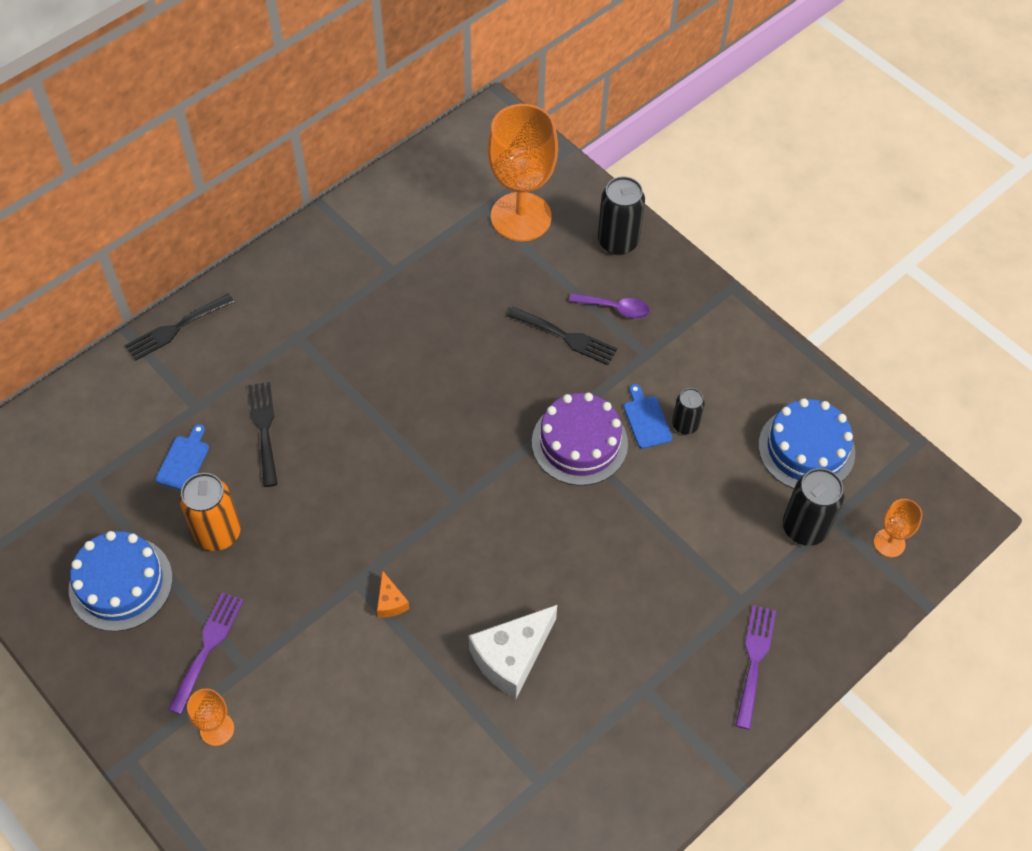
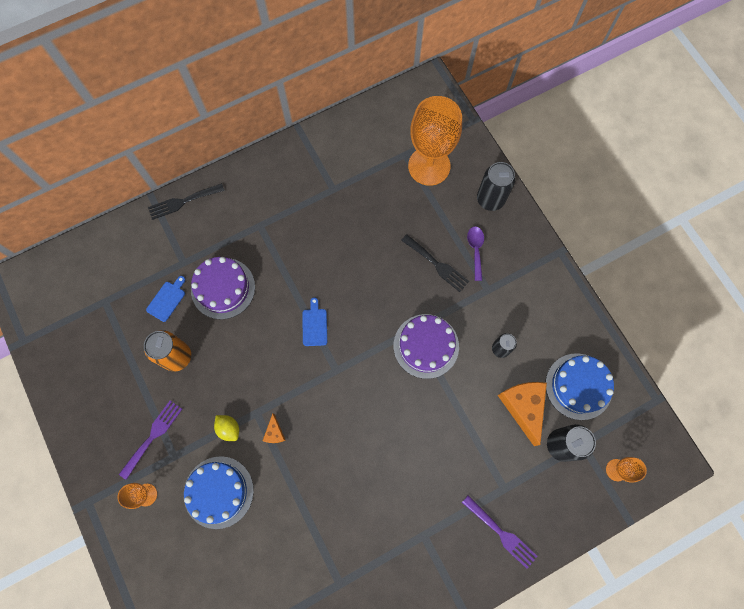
camera: 15 degrees right, 15 degrees up
(121, 583) = (109, 378): blue cake -> blue cake (218, 492)
(264, 429) = (223, 288): black fork -> purple cake
(321, 612) = (229, 428): none -> yellow lemon
(511, 657) = (343, 491): white cheese -> none
(615, 308) = (475, 250): purple spoon -> purple spoon turned 120 degrees counterclockwise
(646, 419) = (475, 339): blue cutting board -> blue cutting board (314, 325)
(738, 491) = (523, 407): none -> orange cheese
(754, 660) = (501, 533): purple fork -> purple fork turned 105 degrees clockwise

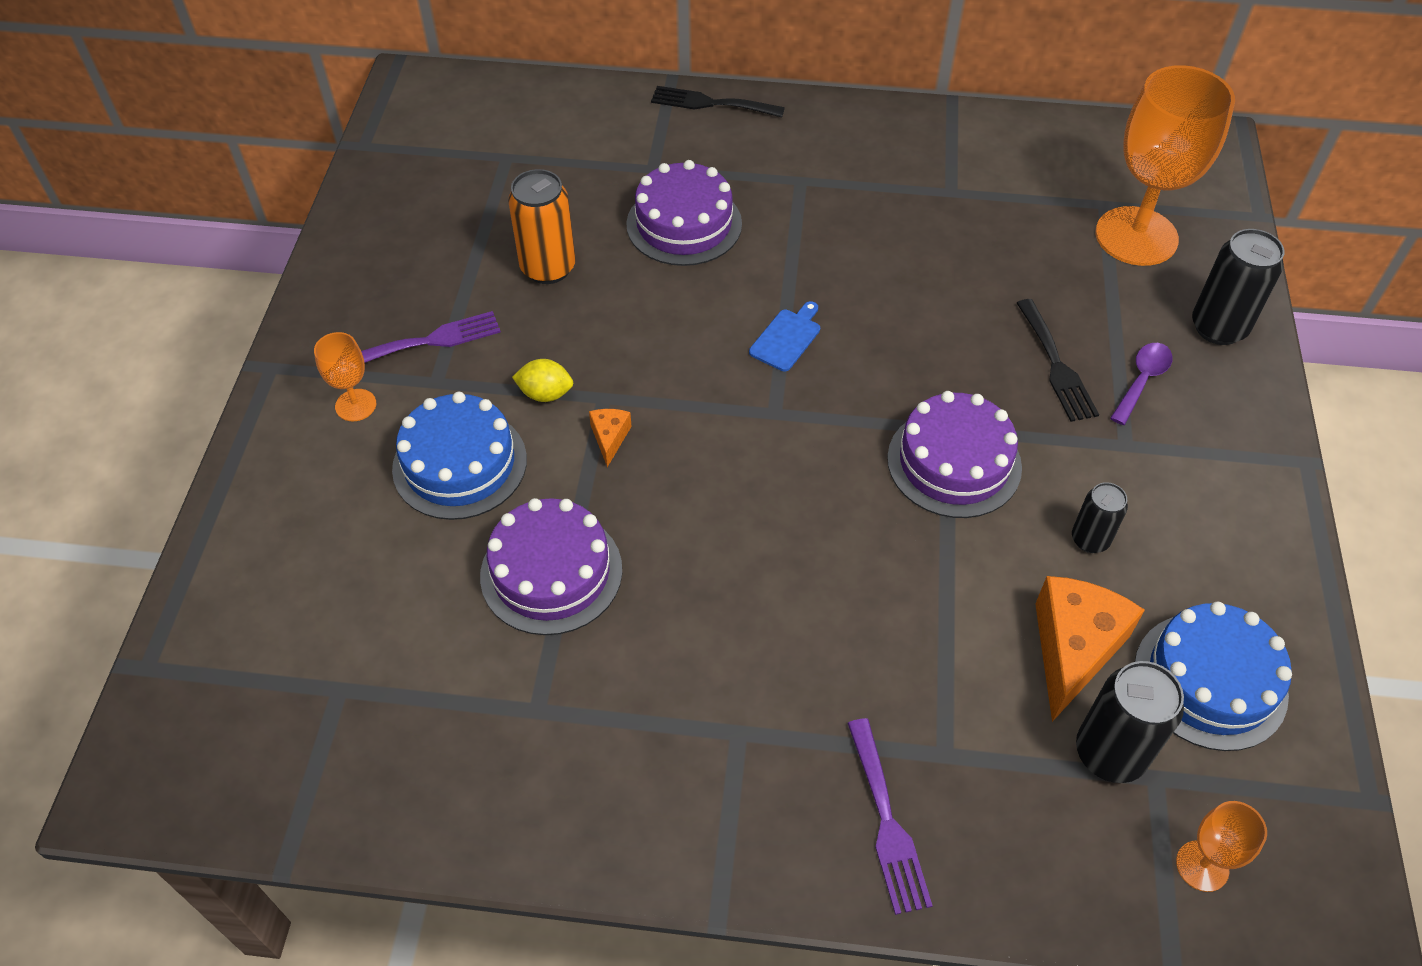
camera: 35 degrees right, 20 degrees down
(167, 299) = (592, 197): blue cutting board -> none
(229, 428) = (545, 394): yellow lemon -> yellow lemon turned 75 degrees counterclockwise
(274, 432) = (610, 438): orange cheese -> orange cheese turned 150 degrees clockwise
(299, 517) = (551, 572): none -> purple cake

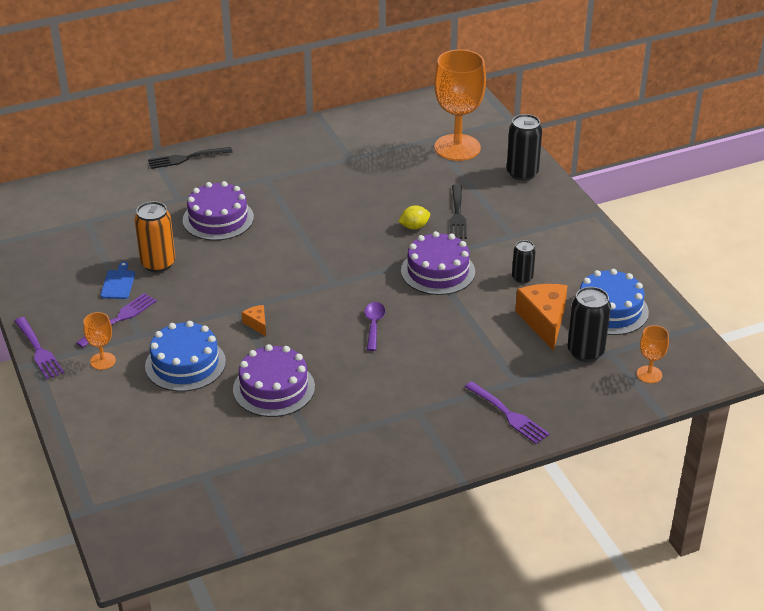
camera: 30 degrees left, 15 degrees down
(290, 348) = (39, 350): none -> purple fork
(545, 394) = (206, 318): yellow lemon -> yellow lemon (414, 227)
(786, 338) = (315, 250): blue cutting board -> blue cutting board (118, 283)
(1056, 365) = (457, 215): black fork -> black fork turned 45 degrees clockwise
(1142, 380) = (502, 207): purple spoon -> purple spoon (374, 325)

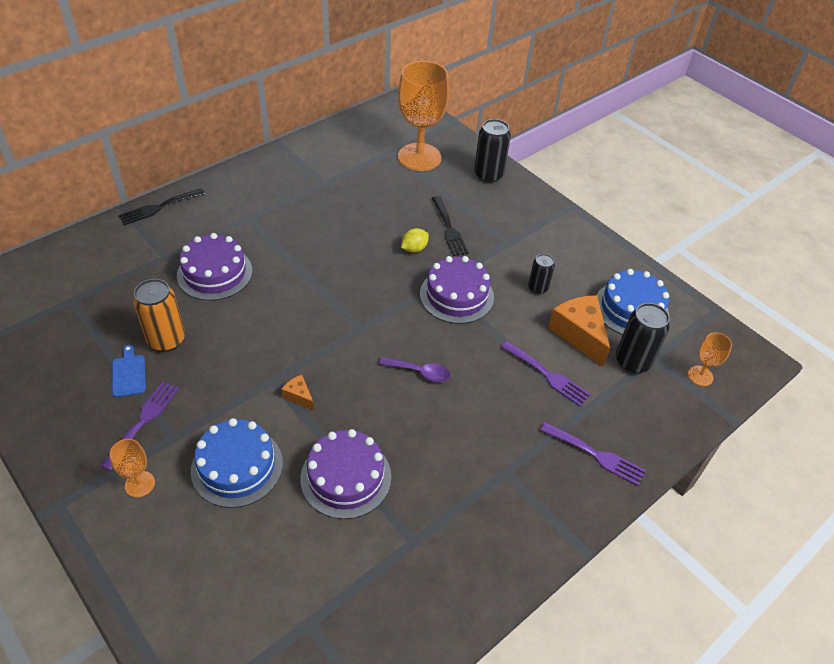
camera: 20 degrees left, 10 degrees up
(39, 350) = (58, 486): purple fork -> purple fork (548, 375)
(374, 325) = (420, 372): purple spoon -> purple spoon turned 120 degrees clockwise

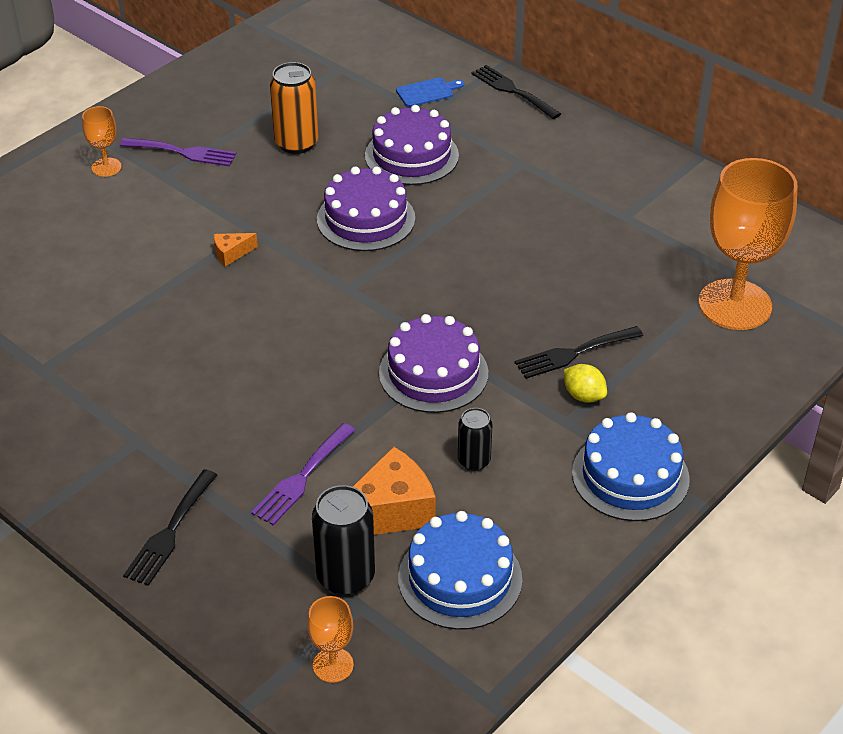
camera: 85 degrees right, 5 degrees down
(128, 374) = (244, 129): blue cutting board -> blue cutting board (427, 92)
(237, 466) = (131, 225): blue cake -> blue cake (630, 476)
(299, 396) = (231, 253): orange cheese -> orange cheese turned 150 degrees counterclockwise
(346, 477) = (122, 306): purple cake -> purple cake (366, 219)
(414, 249) = (515, 321): yellow lemon -> yellow lemon (583, 396)
(420, 372) = (285, 350): purple spoon -> none
(488, 175) = (728, 389): black can -> none
(596, 455) = (170, 532): purple fork -> black fork

